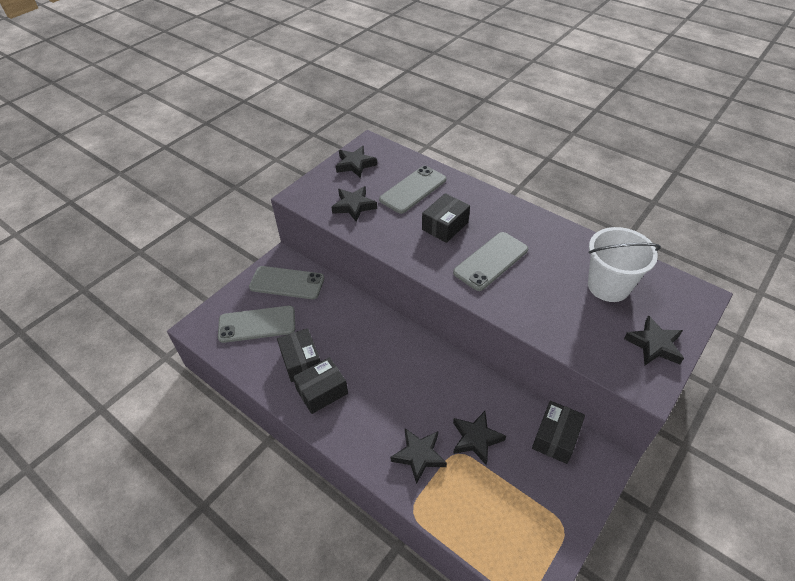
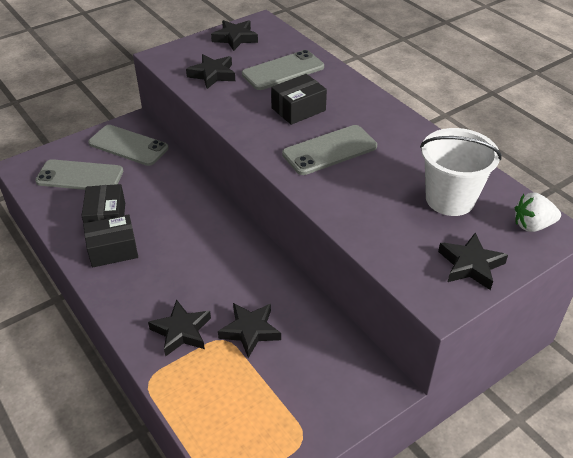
camera: 15 degrees right, 5 degrees down
(555, 437) = (339, 351): black box -> none
(681, 295) = (532, 225): none -> white strawberry

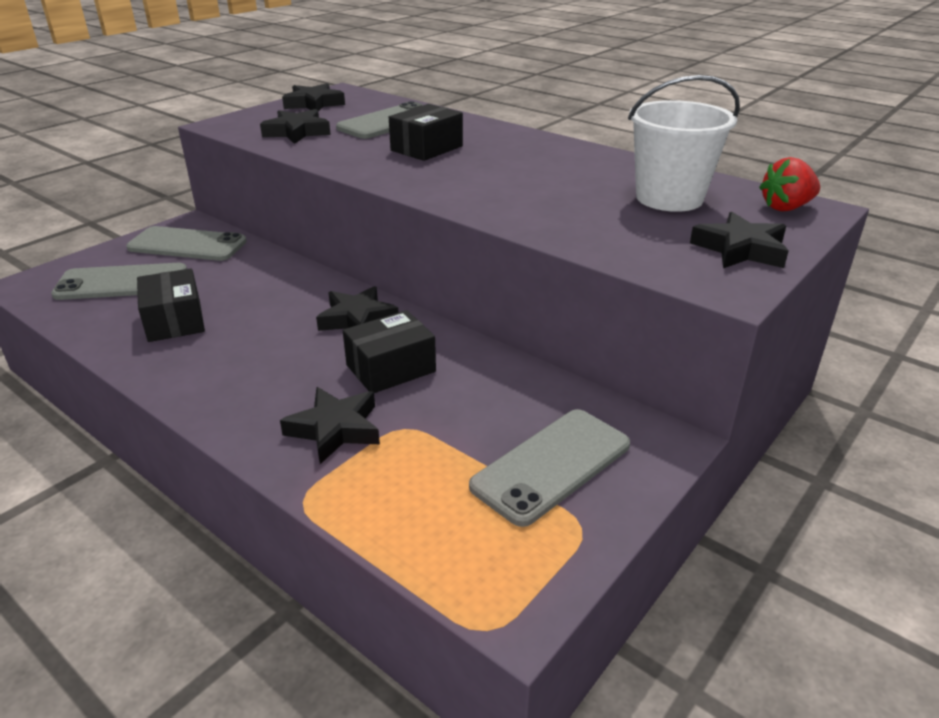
camera: 15 degrees left, 10 degrees down
(113, 250) = (195, 353): black box -> black box (391, 368)
(250, 331) = (441, 411): black star -> black star (357, 319)
(330, 150) = (488, 176): grey phone -> grey phone (552, 465)
(532, 225) = (786, 207): white strawberry -> red strawberry

